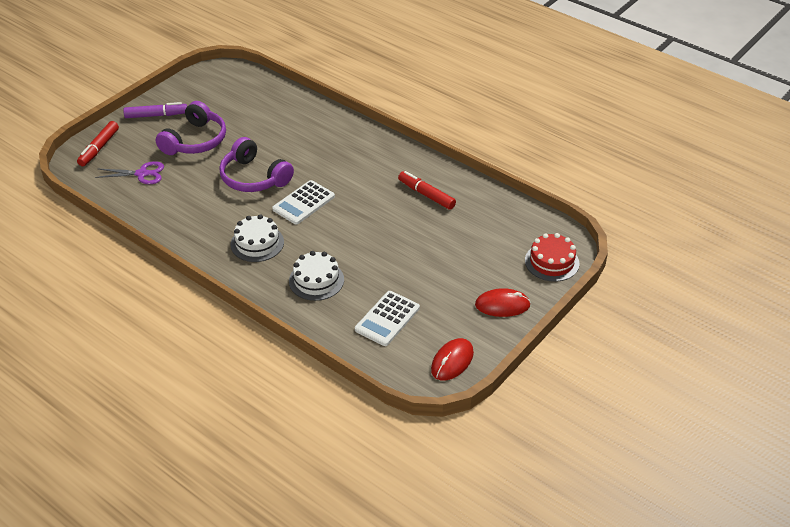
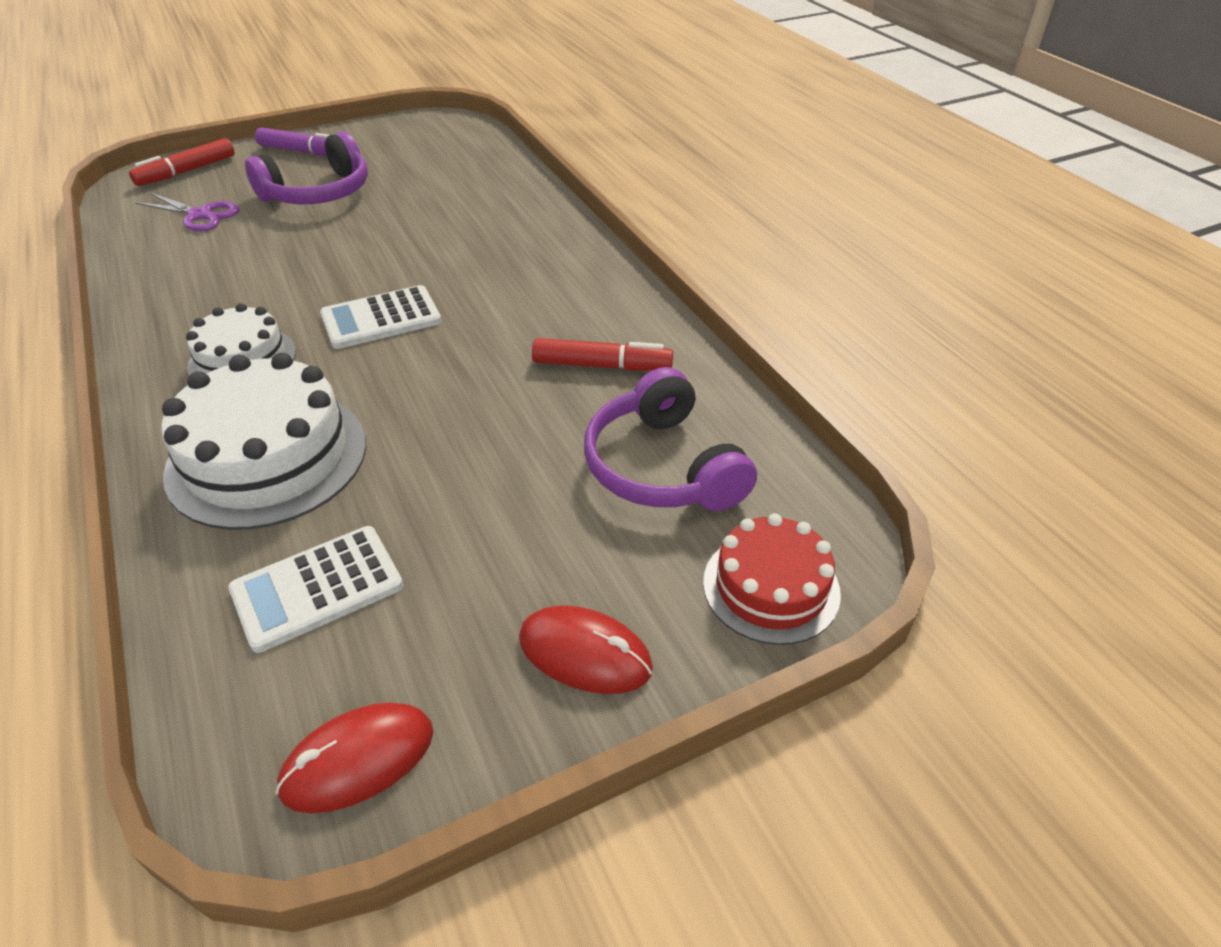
camera: 25 degrees right, 0 degrees up
(254, 177) = (345, 261): purple headphones -> purple headphones (663, 467)
(316, 280) = (267, 457): white cake -> white cake, size x1.65
(426, 195) = (602, 365): red marker -> red marker turned 120 degrees clockwise

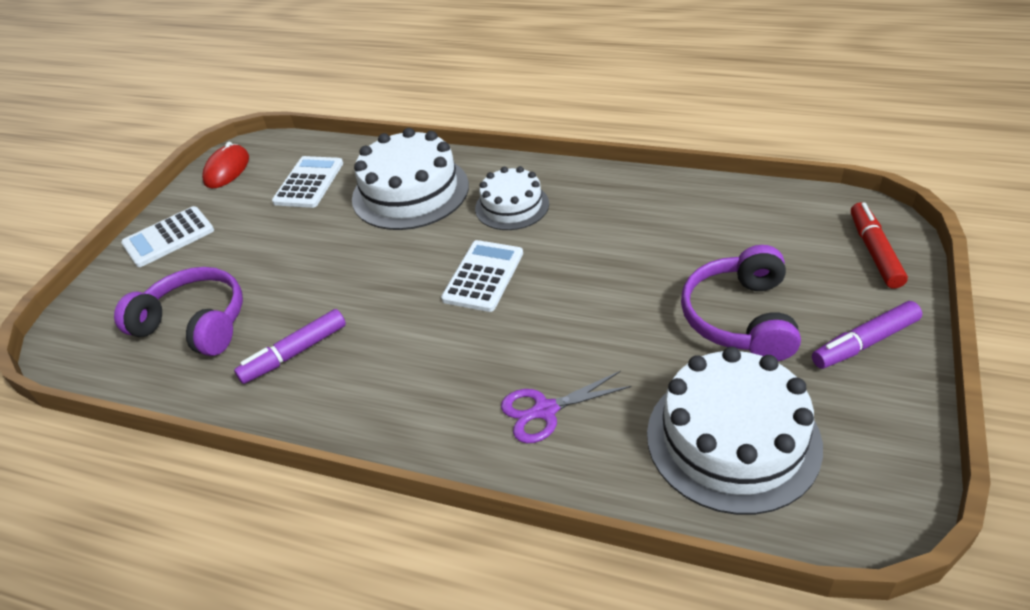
camera: 140 degrees right, 0 degrees up
(200, 215) = (759, 237): purple scissors -> purple scissors (545, 410)
(441, 163) = (733, 439): none -> white cake
(585, 653) = (168, 237): red mouse -> white calculator
(602, 365) = (294, 353): red marker -> purple marker
(771, 587) = (94, 311): red cake -> none

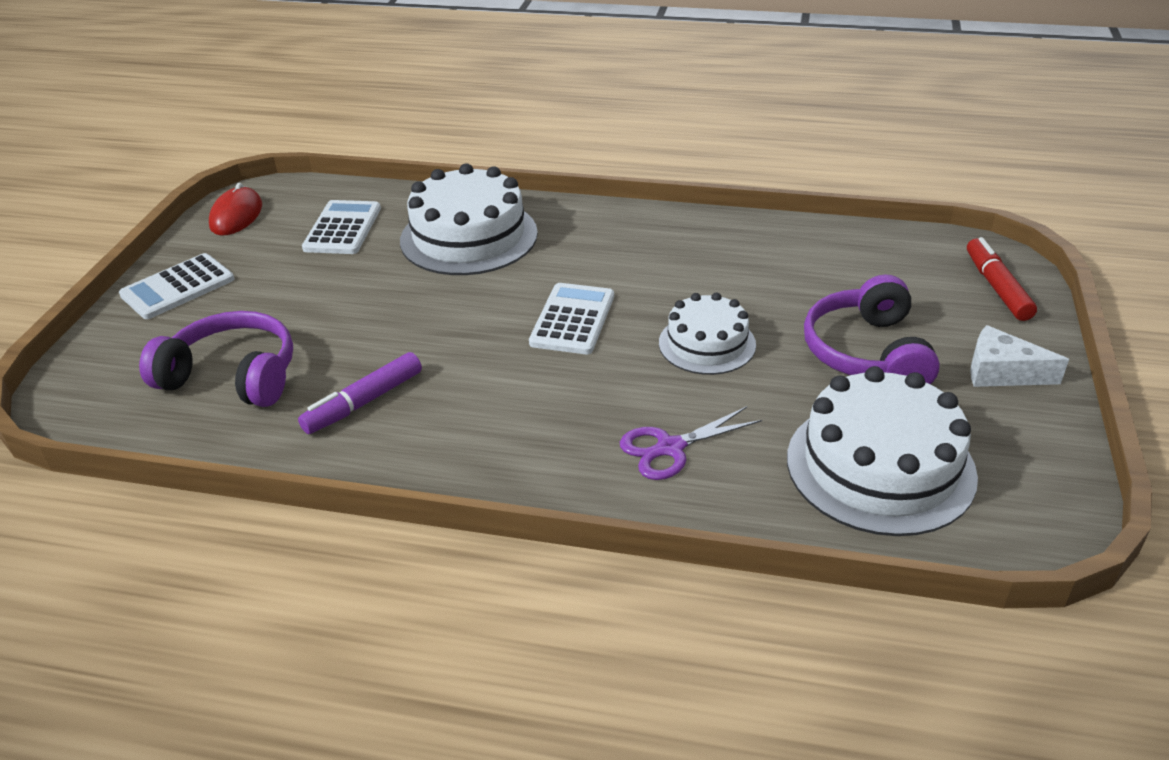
camera: 10 degrees left, 5 degrees down
(512, 206) = (591, 249): white cake -> white cake (707, 344)
(864, 343) = (1001, 372): purple marker -> white cheese

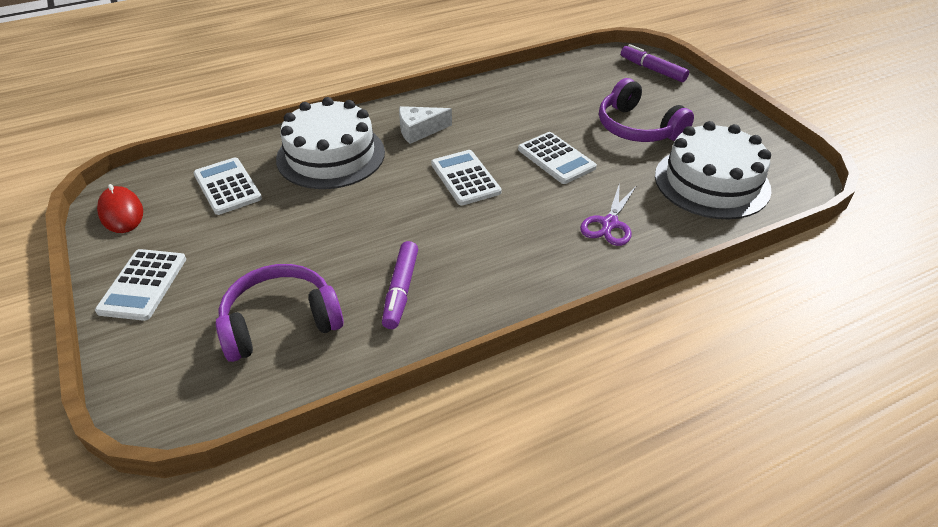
camera: 40 degrees left, 5 degrees up
(707, 344) = (556, 158): white cake -> white calculator
(996, 287) = (652, 70): red marker -> purple marker
(1001, 372) = (704, 111): white cheese -> white cheese (419, 130)

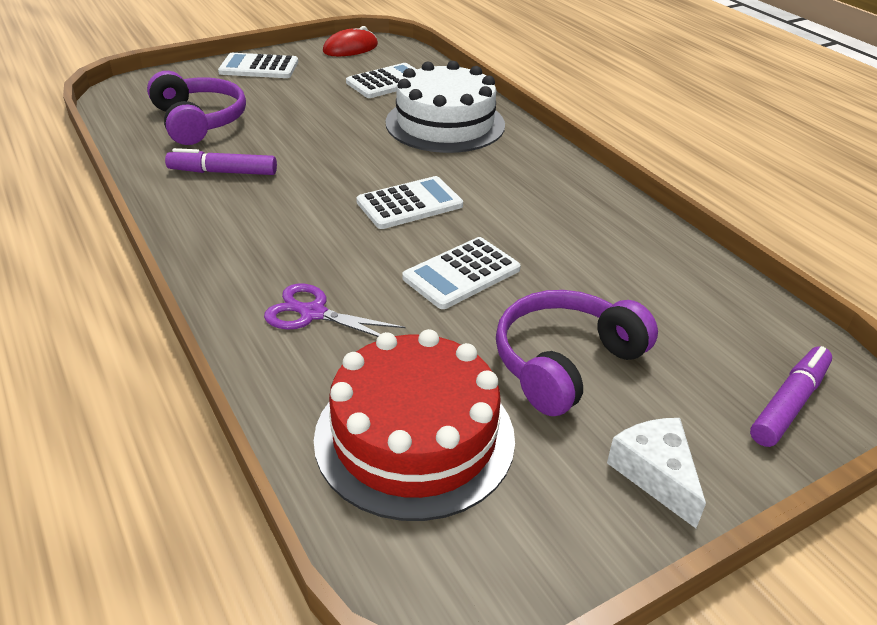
camera: 85 degrees right, 5 degrees down
(419, 130) = (506, 171): white cheese -> white cheese (655, 474)
(712, 182) = (414, 437): white cake -> red cake

